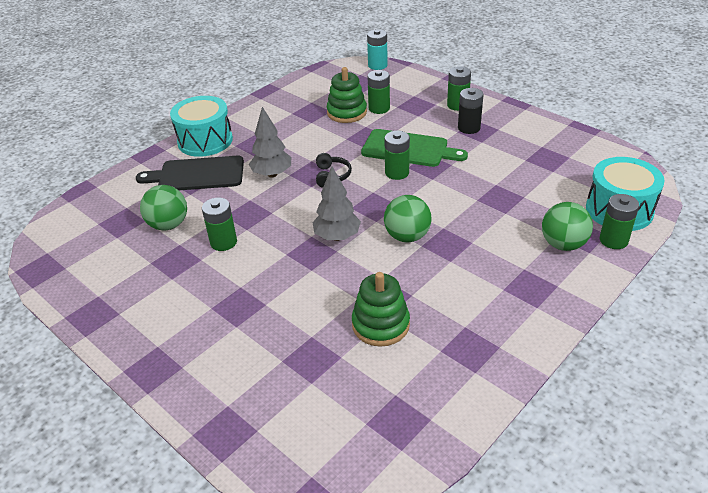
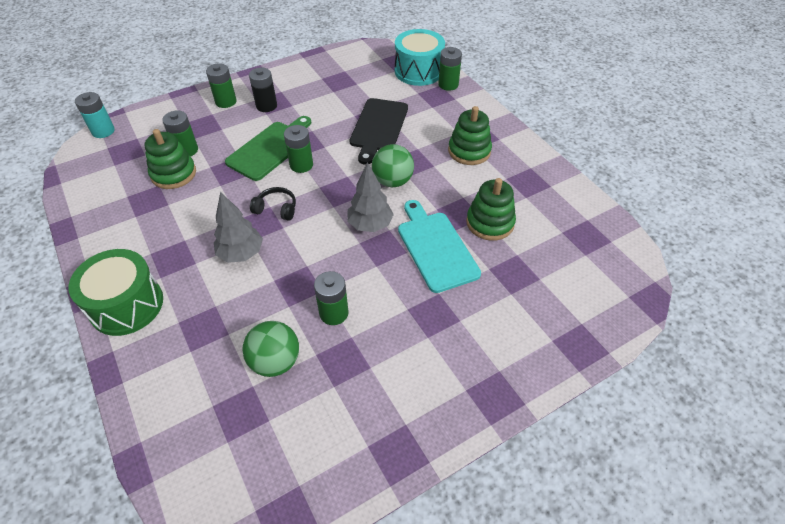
camera: 75 degrees left, 10 degrees up
(197, 174) = (194, 322): black cutting board -> black cutting board (378, 127)
(205, 141) = (127, 305): turquoise drum -> green drum
(325, 289) = (436, 248): none -> turquoise cutting board
(494, 284) = (469, 151): none -> green stacking toy
(563, 244) = (442, 107): green ball -> none

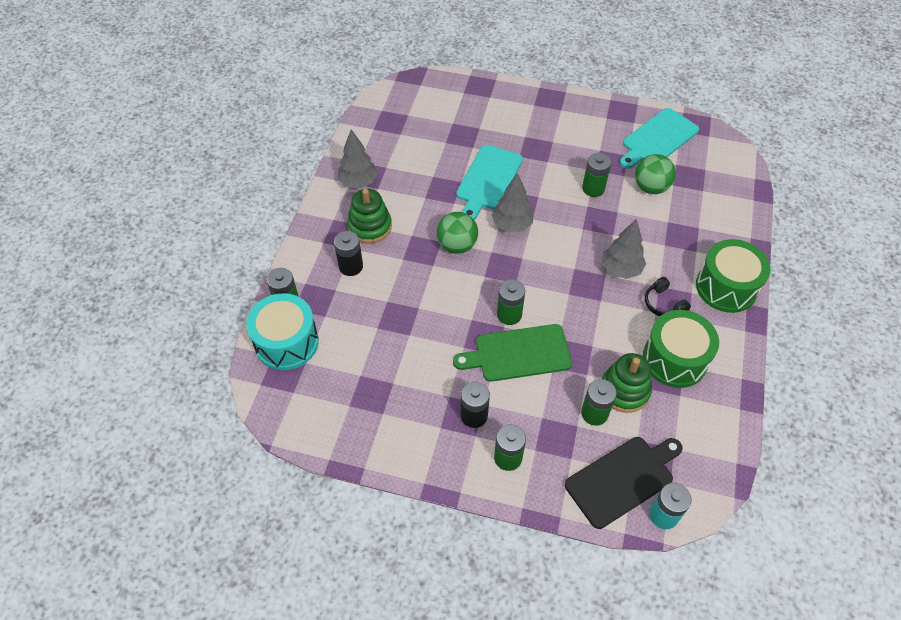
camera: 135 degrees left, 5 degrees up
(145, 216) = (674, 359): none -> green drum
(276, 209) = (566, 287): black headphones -> black headphones (663, 304)
(318, 443) = (658, 139): none -> turquoise cutting board
(378, 127) = (406, 304): black cutting board -> black cutting board (622, 479)
(443, 123) = (351, 266): none -> black battery
(490, 223) = (433, 169): green stacking toy -> none
(525, 172) = (358, 182): none -> grey tree

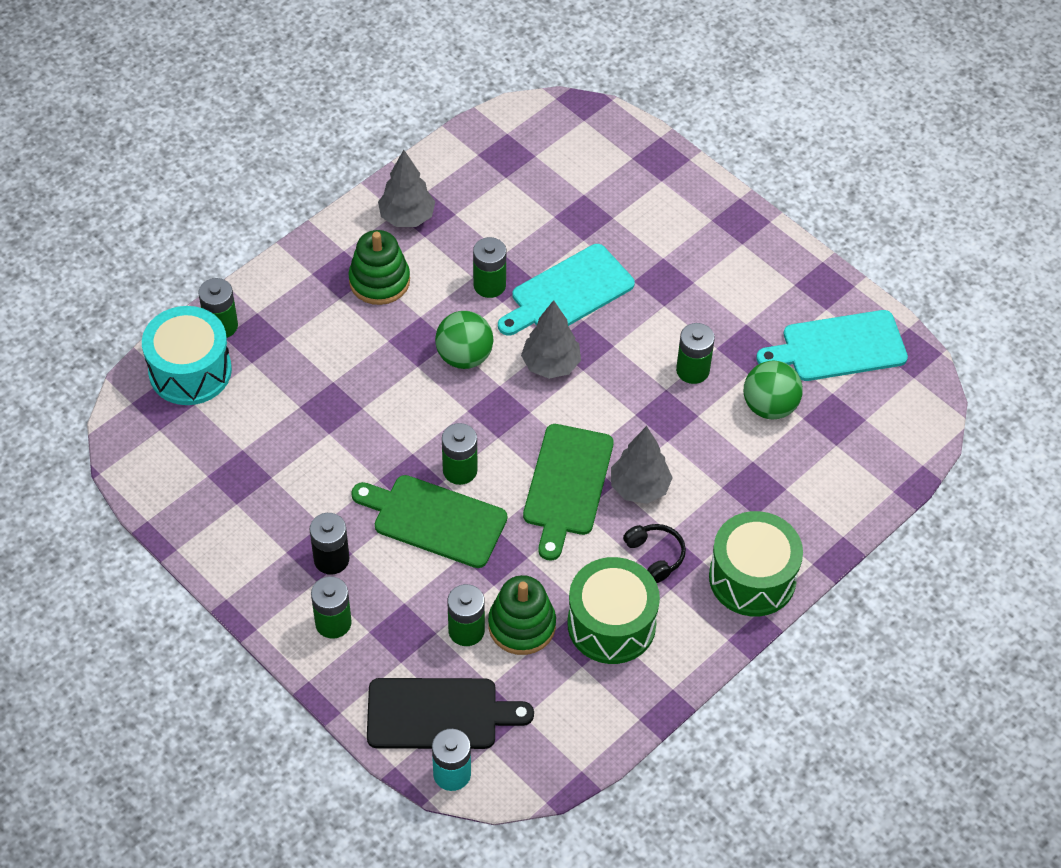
camera: 30 degrees right, 0 degrees up
(351, 266) = (322, 319): black battery -> none
(439, 197) = (489, 285): none -> green battery
(579, 289) = (567, 485): none -> green cutting board
(663, 304) = (655, 555): black headphones -> black headphones turned 150 degrees clockwise

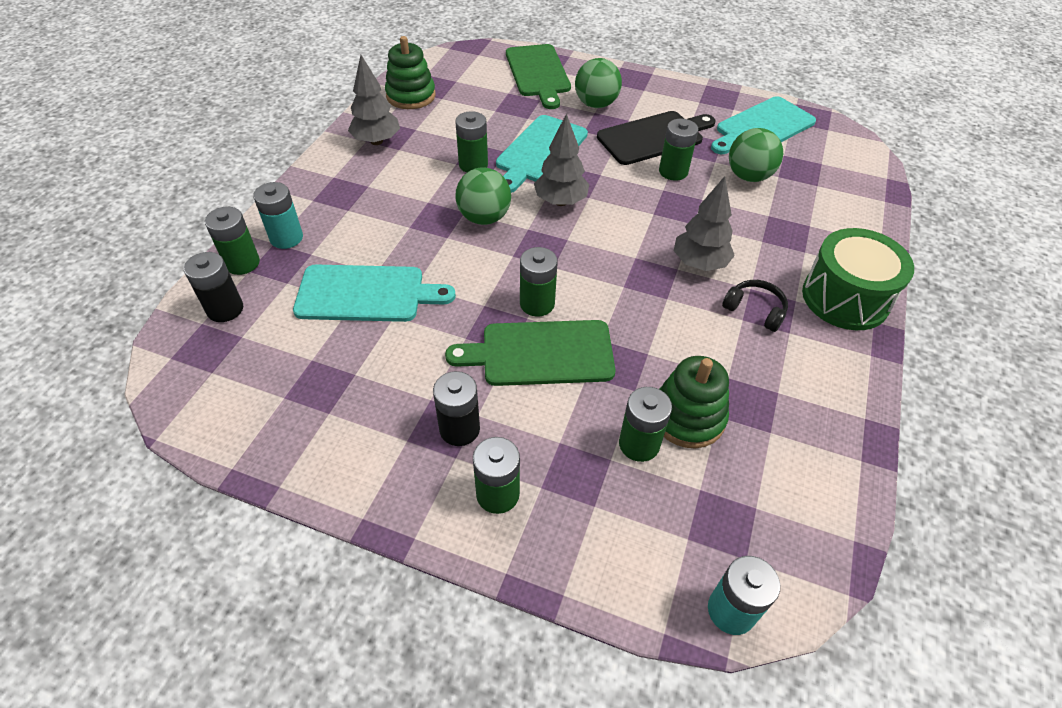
camera: 25 degrees left, 5 degrees down
(190, 371) = (225, 309): turquoise drum -> black battery
(270, 311) = (286, 238): none -> turquoise battery
(315, 401) = (366, 294): none -> turquoise cutting board
(379, 281) = (377, 188): green stacking toy -> green stacking toy (411, 96)
(439, 714) = (670, 546): black cutting board -> black cutting board (653, 137)
(567, 485) = (638, 282): green cutting board -> green cutting board (538, 73)
(611, 624) = (766, 382): green drum -> none
(671, 246) = (596, 104): none -> green ball

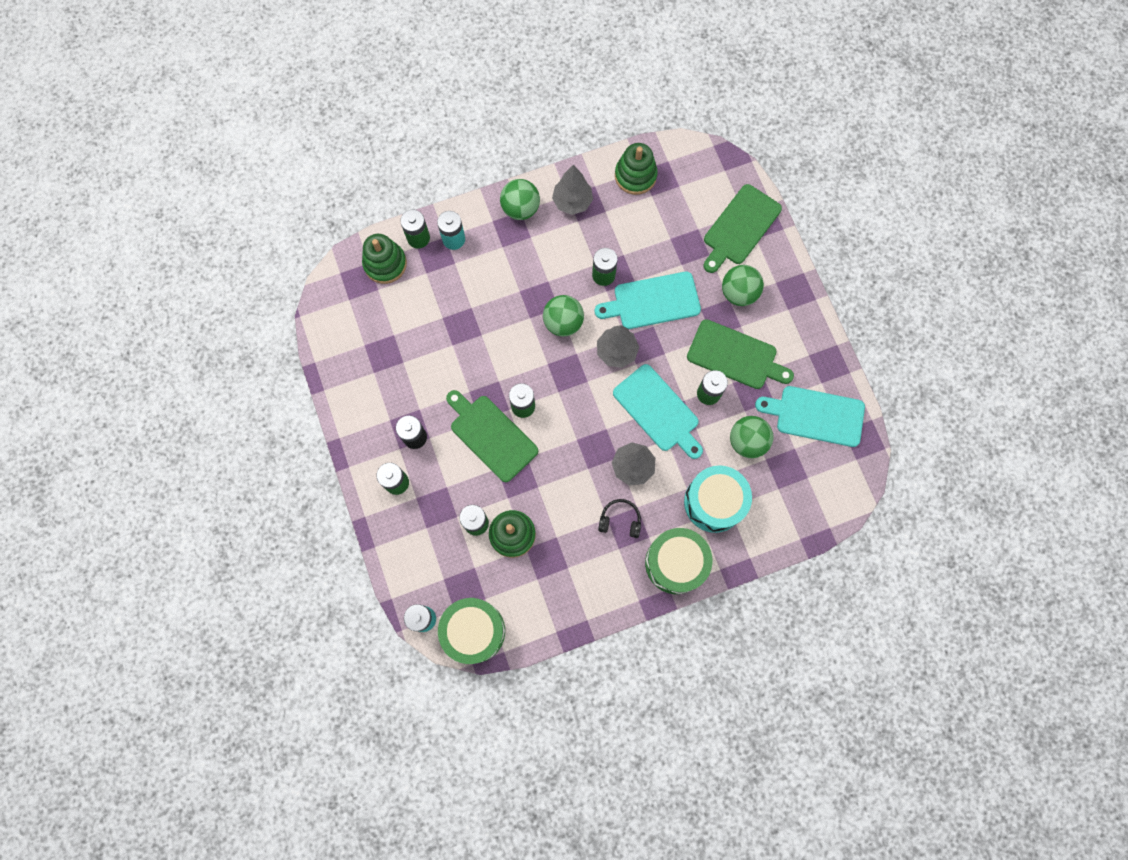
camera: 50 degrees right, 25 degrees up
(225, 309) = (385, 264): black battery -> green stacking toy
(331, 175) = (520, 208): none -> green ball
(366, 294) = (453, 318): turquoise cutting board -> turquoise cutting board (658, 411)
(653, 137) = (735, 356): black cutting board -> green cutting board
(755, 310) = (620, 520): black headphones -> black headphones turned 75 degrees counterclockwise
(795, 231) = (714, 502): none -> turquoise drum
(797, 556) = (474, 631): none -> green drum

